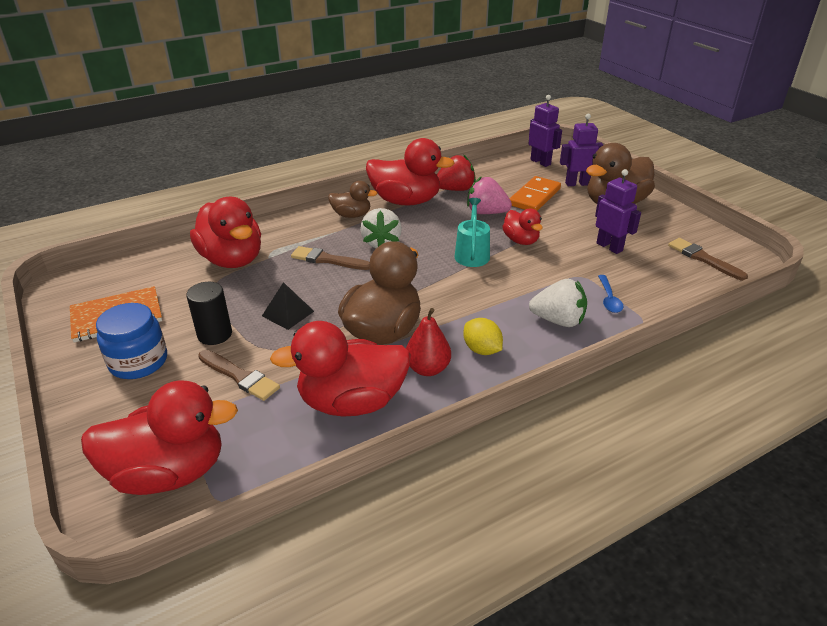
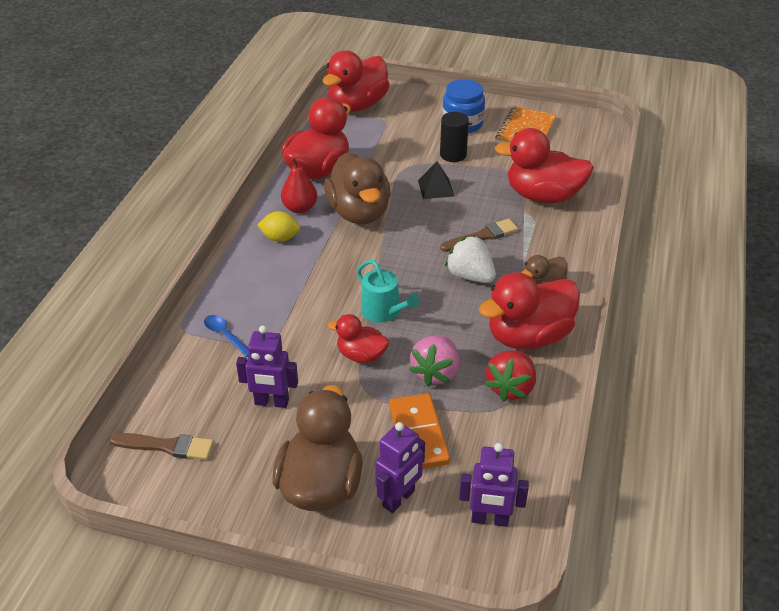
camera: 135 degrees right, 5 degrees up
(240, 377) = (397, 147): brown brush -> none
(486, 212) = (435, 373): pink strawberry -> pink strawberry turned 135 degrees clockwise
(558, 320) = (249, 290): white strawberry -> none

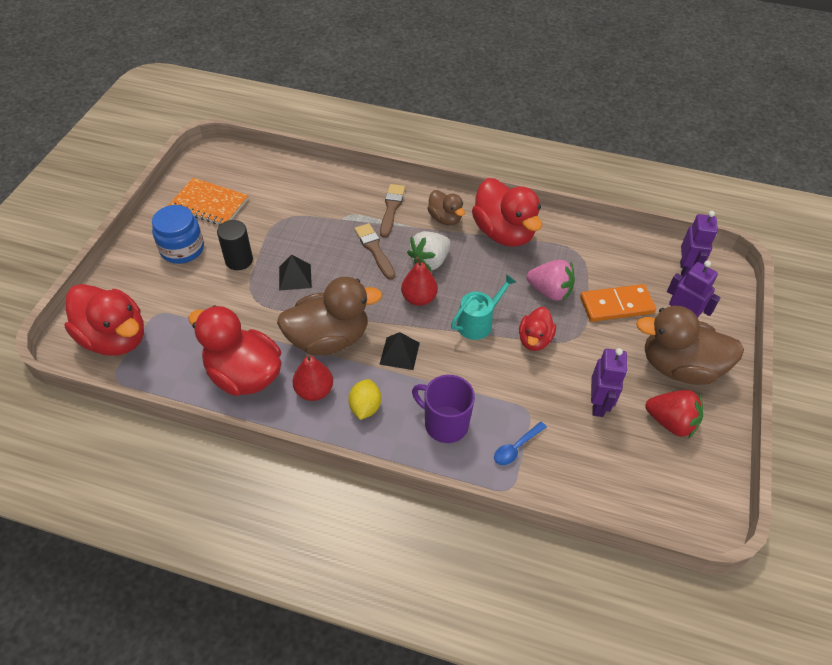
camera: 90 degrees left, 10 degrees up
(166, 446) = (663, 483): brown brush -> brown brush (391, 208)
(257, 287) = (445, 424): none -> purple mug
(342, 257) = (399, 353): none -> black pyramid
(415, 269) = (419, 298): none -> red pear
(510, 388) = (560, 248): red strawberry -> red strawberry (671, 422)
(543, 196) = (319, 204): red duck -> none

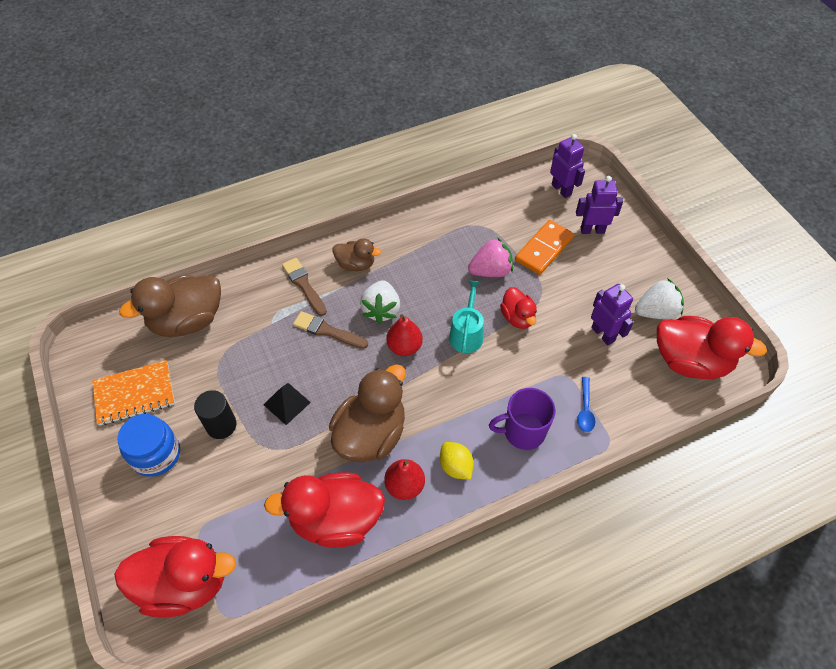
camera: 40 degrees left, 5 degrees up
(399, 353) = (436, 403): black pyramid -> none
(503, 233) = (412, 246): red duck -> red duck (690, 361)
(671, 422) = (656, 312): red strawberry -> white strawberry
(679, 367) = (624, 267): brown duck -> brown duck (187, 321)

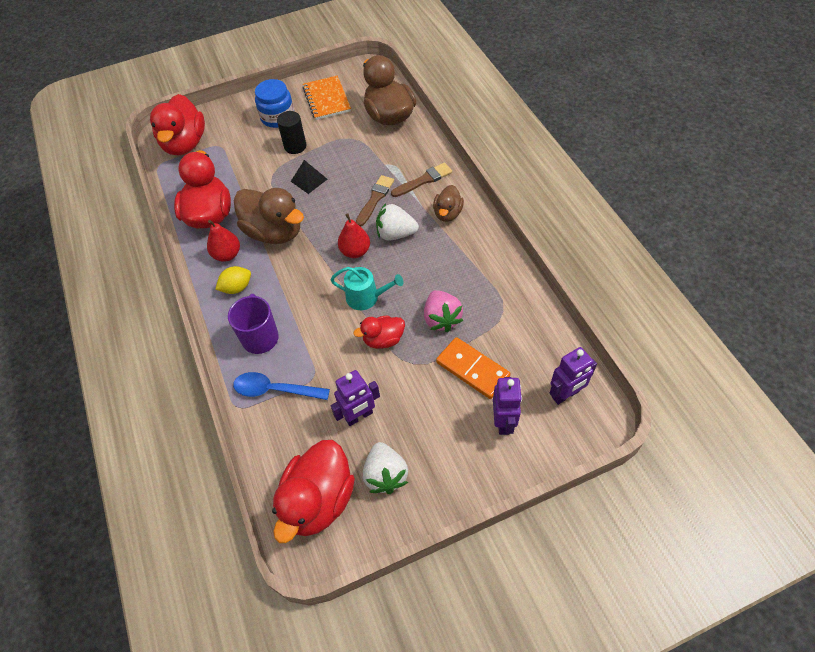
camera: 95 degrees right, 0 degrees up
(585, 409) = (275, 390): blue spoon -> blue spoon, size x1.59

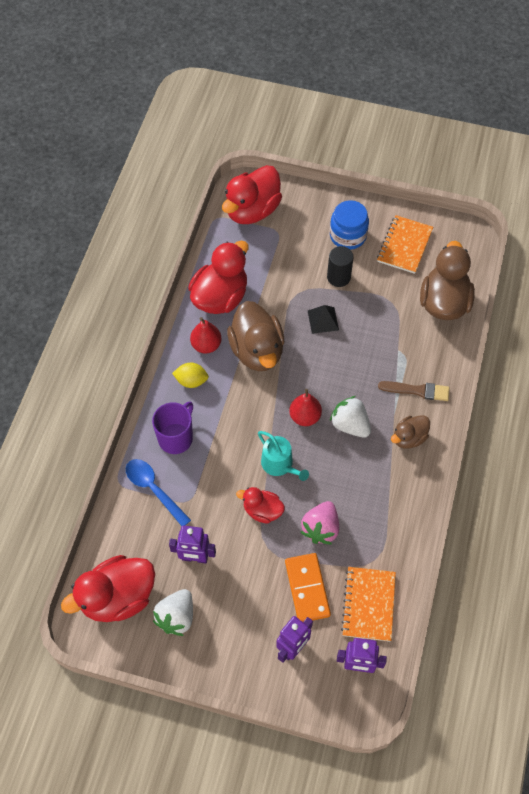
camera: 35 degrees right, 5 degrees up
(375, 199) = (361, 379): brown brush -> none
(529, 345) = (368, 604): none -> orange notebook

